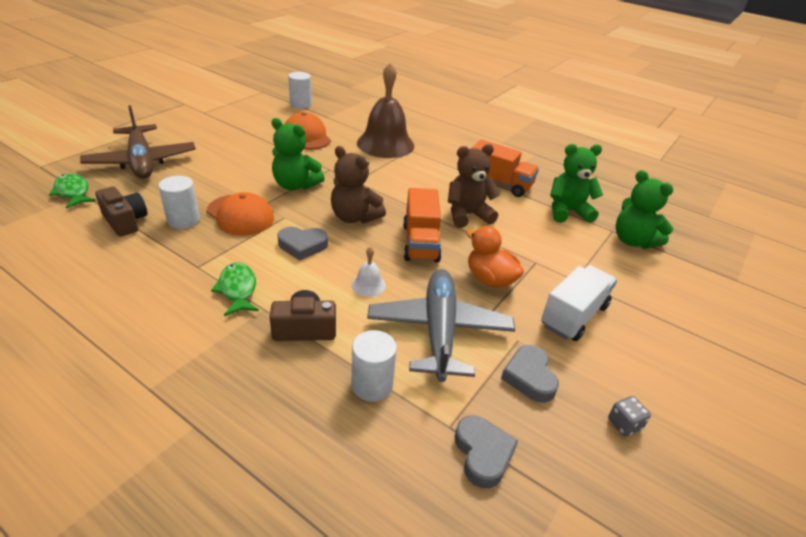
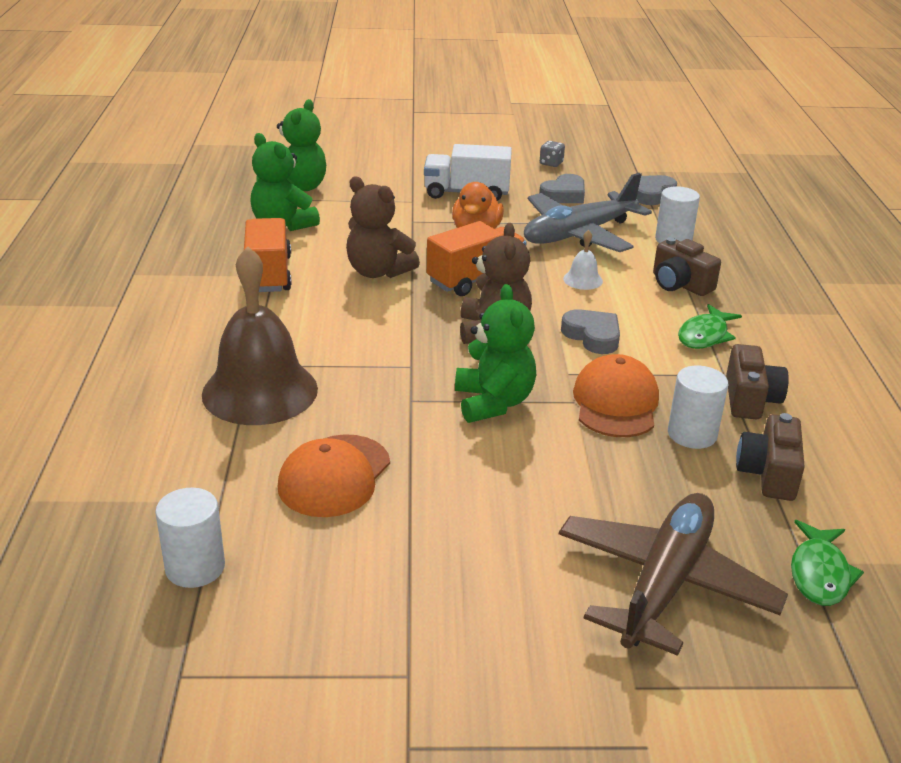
camera: 125 degrees left, 5 degrees down
(167, 258) = (750, 399): none -> brown camera

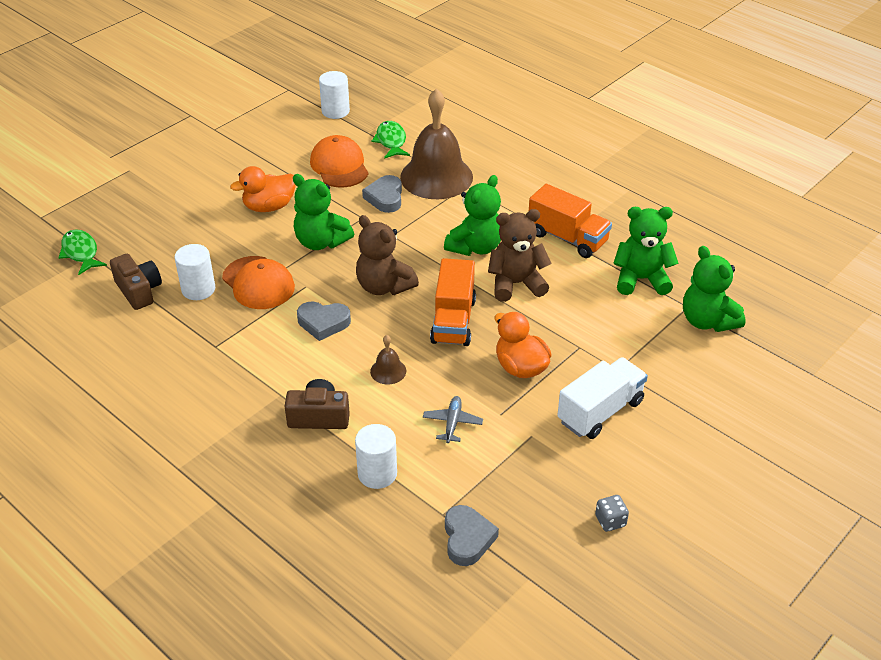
camera: 135 degrees right, 10 degrees up
(356, 312) = (475, 247): none -> green teddy bear
(496, 479) = (269, 207): none -> orange duck
(564, 195) = (532, 473): grey heart -> grey heart (385, 197)
(578, 234) = (452, 423): grey plane -> grey plane, size x0.41
(583, 280) = (388, 371): white bell -> brown bell
(665, 583) = (148, 209): brown plane -> none
(705, 335) = (255, 373): green fish -> green fish (391, 141)
(750, 399) = (185, 336): brown camera -> none

